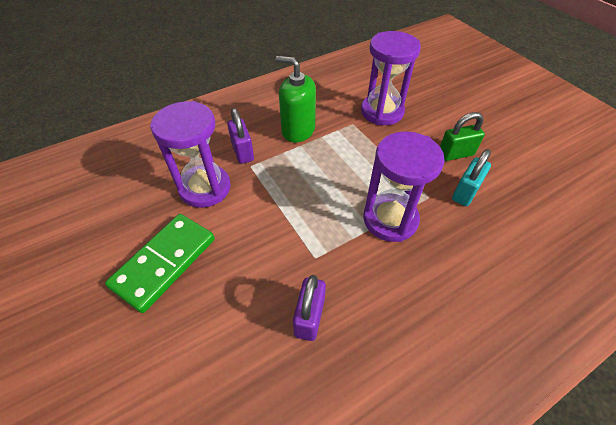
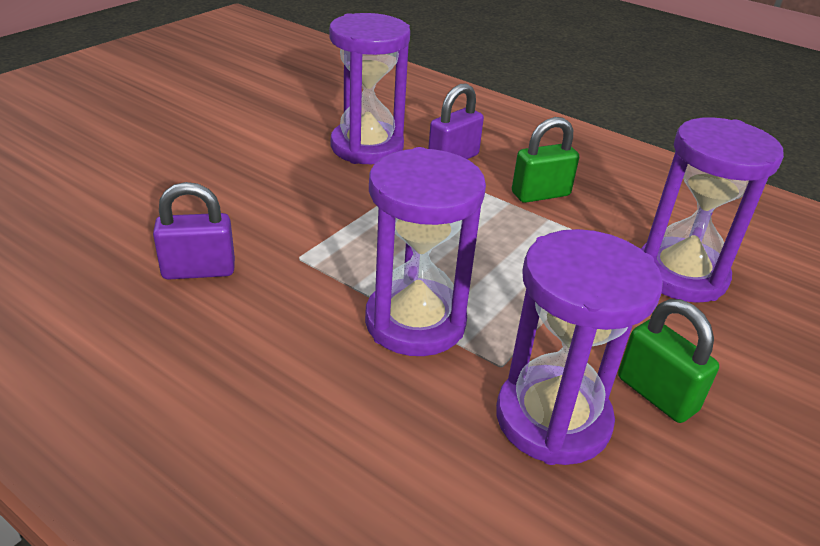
camera: 65 degrees right, 15 degrees down
(164, 262) = (239, 150): green domino -> none
(298, 130) = (540, 194): green soap dispenser -> green padlock
(465, 192) = (552, 419): turquoise padlock -> purple hourglass

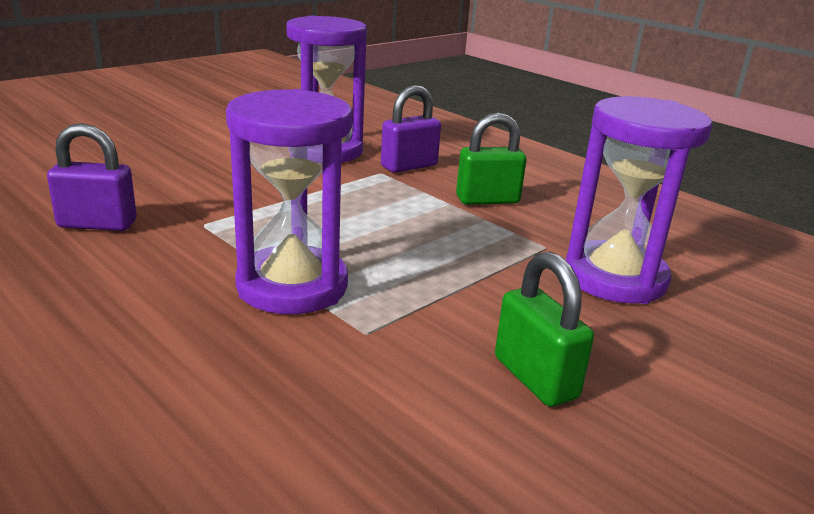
camera: 10 degrees right, 10 degrees down
(552, 419) = (399, 385): purple hourglass -> none

